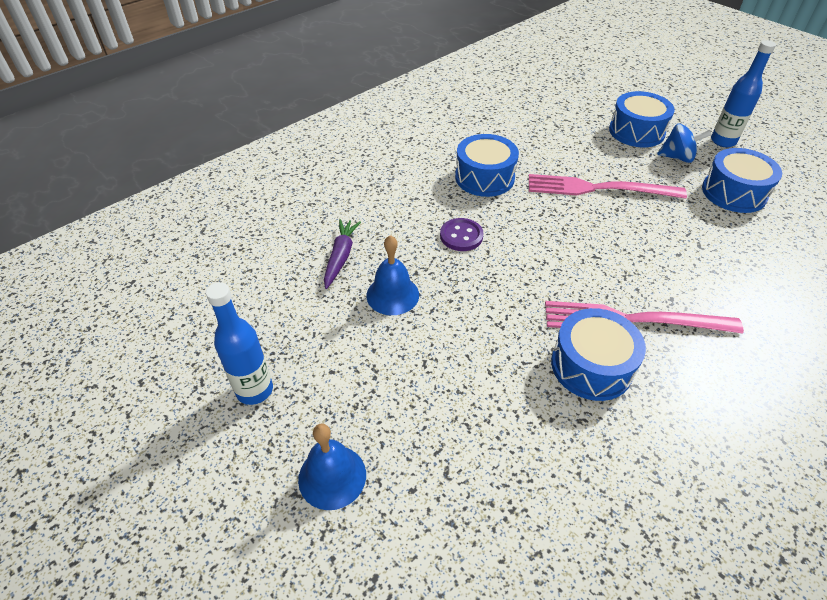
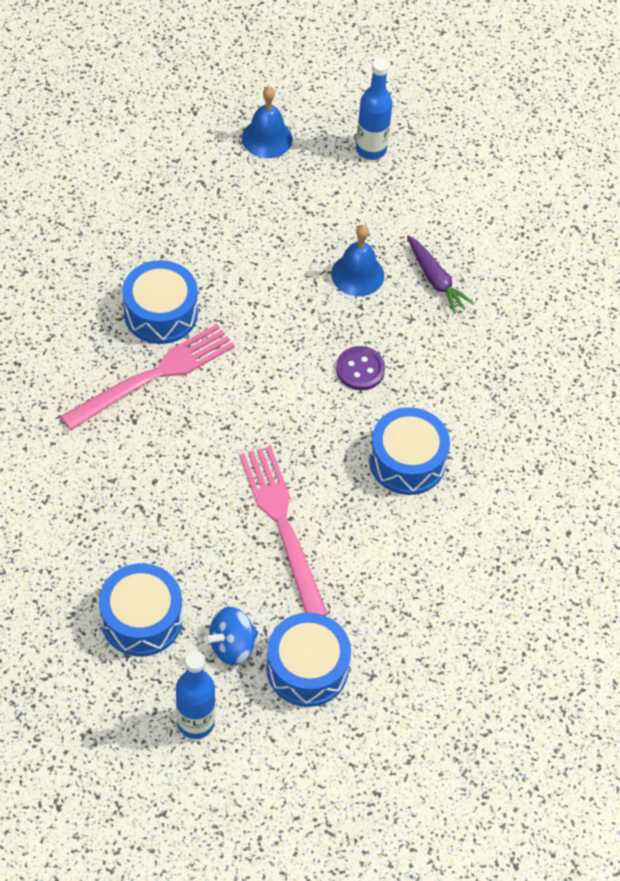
camera: 135 degrees right, 10 degrees up
(599, 188) = (283, 526): pink fork -> pink fork turned 75 degrees counterclockwise

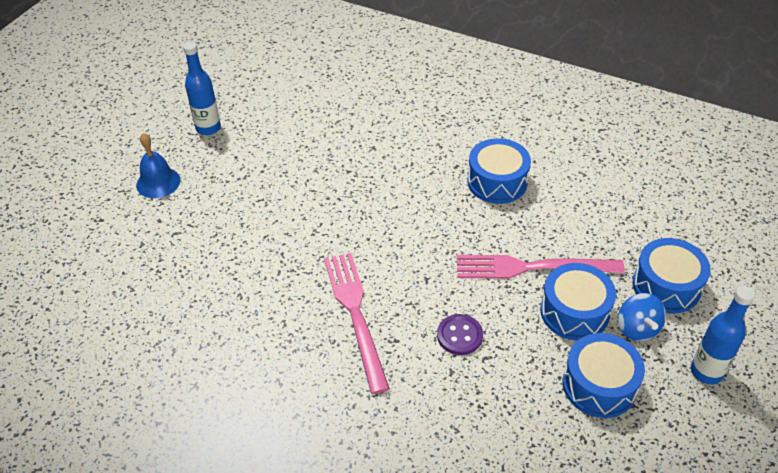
camera: 65 degrees left, 10 degrees down
(161, 313) = (293, 294): blue drum -> blue drum (574, 312)
(357, 274) = (318, 165): blue bell -> none
(360, 369) = (406, 186): purple button -> purple button (459, 336)
(435, 280) = (345, 126): purple carrot -> none

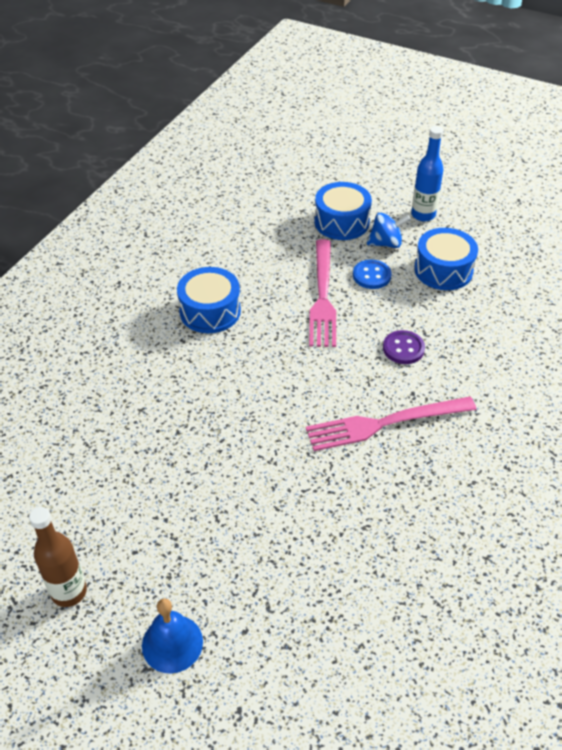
camera: 90 degrees left, 0 degrees up
(208, 128) = (69, 592): blue bottle -> brown bottle
(574, 312) = (371, 276): blue drum -> blue button

